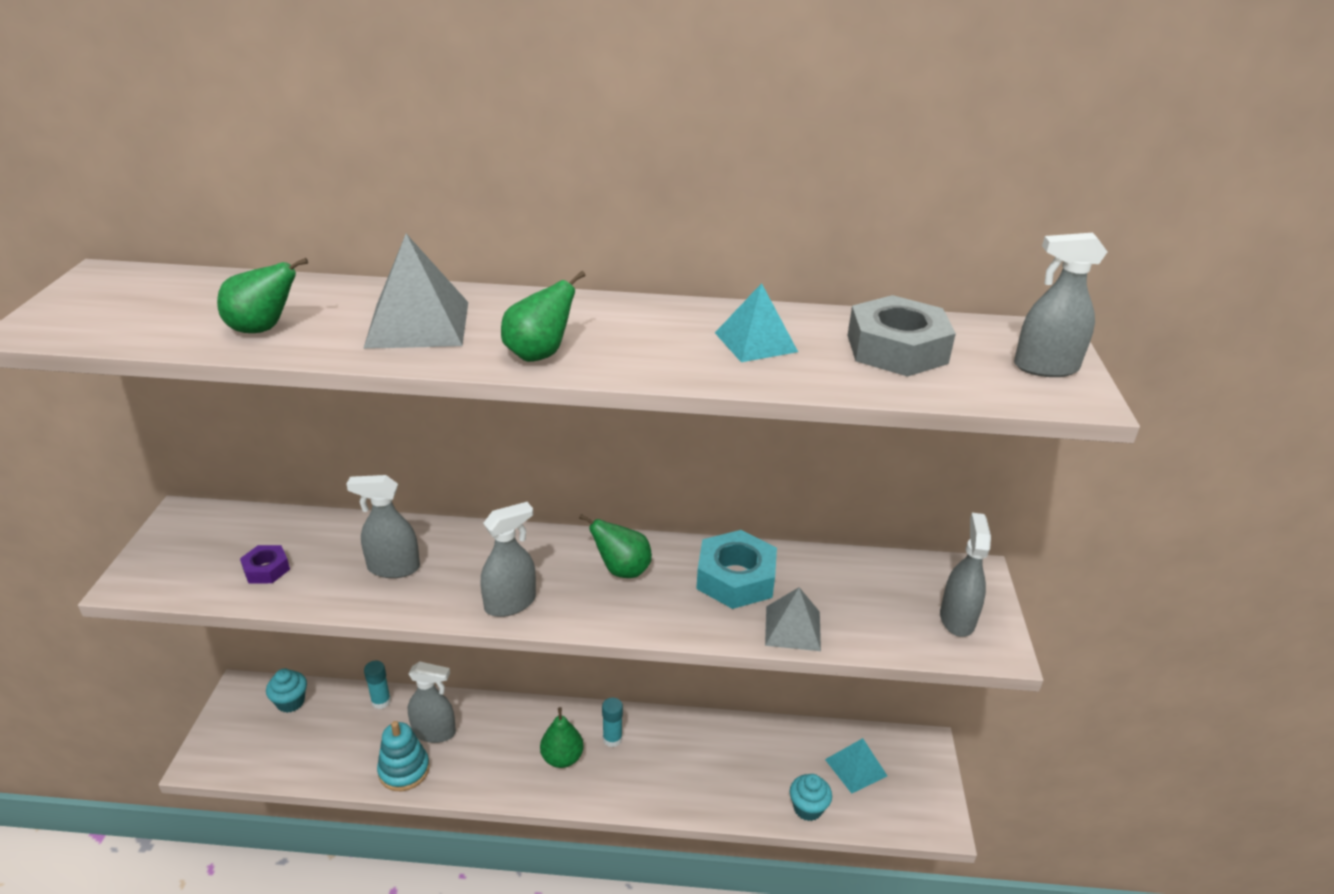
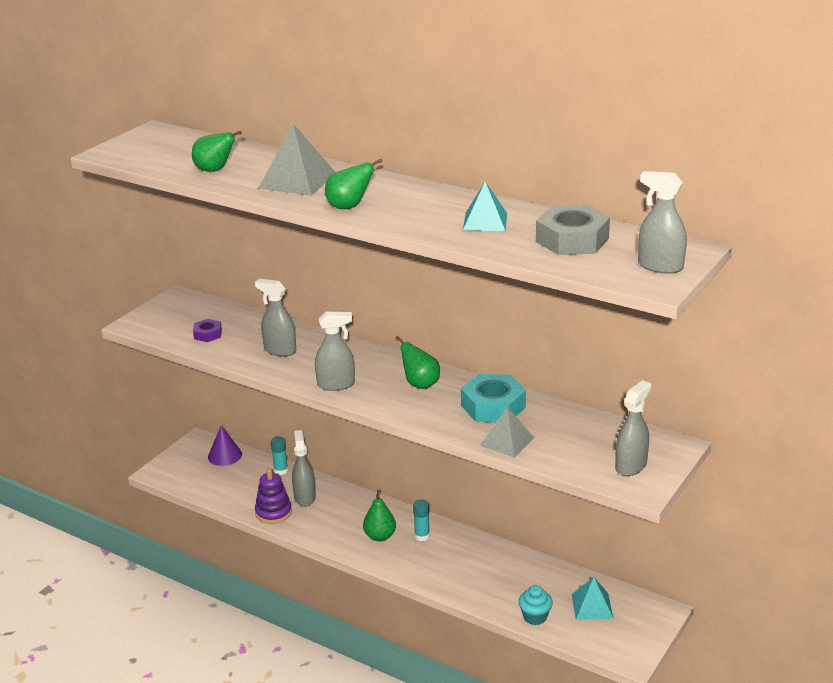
camera: 30 degrees right, 5 degrees down
(290, 702) = (225, 455): turquoise cupcake -> purple cone
(404, 770) = (273, 512): turquoise stacking toy -> purple stacking toy
(434, 732) = (305, 497): grey spray bottle -> grey spray bottle turned 135 degrees counterclockwise

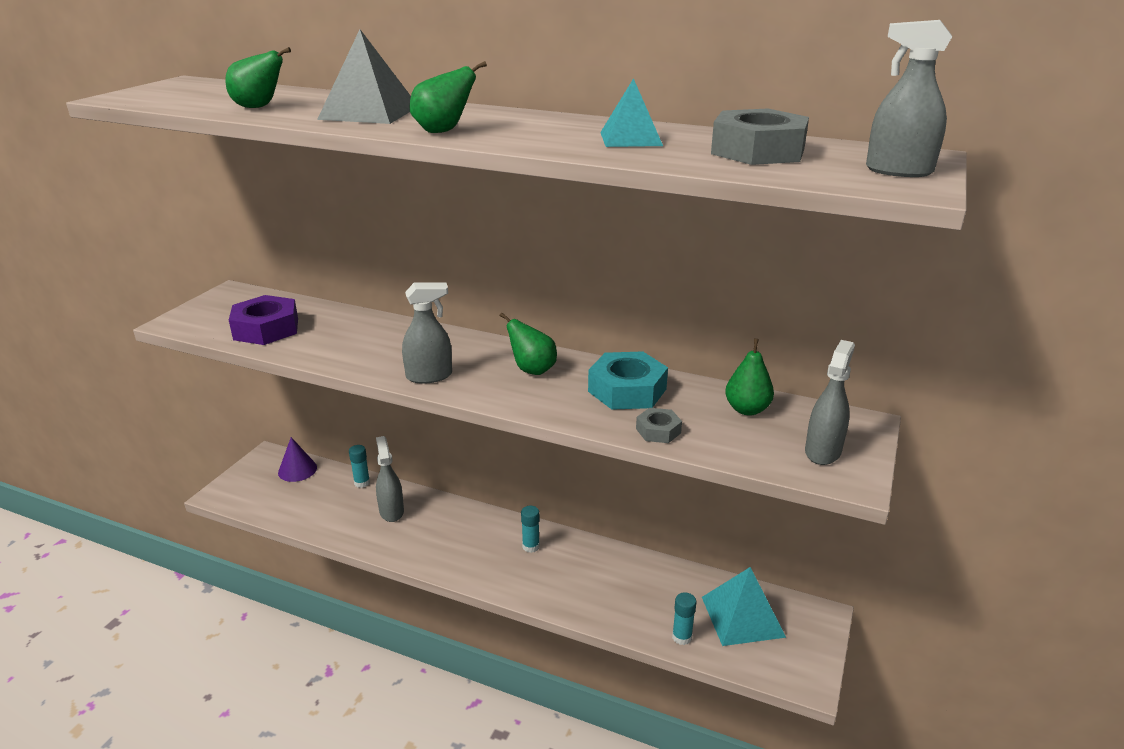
camera: 10 degrees left, 0 degrees up
(207, 334) = (266, 329): purple nut -> purple nut, size x1.89
(273, 512) = (357, 532): purple stacking toy -> none
(280, 350) = (355, 341): grey spray bottle -> none
(380, 536) = (483, 551): green pear -> green pear (747, 409)
(507, 441) = (658, 431): grey pyramid -> grey nut
(535, 617) = (682, 637): turquoise cupcake -> turquoise glue stick
(592, 606) = (742, 616): turquoise pyramid -> turquoise pyramid, size x1.51

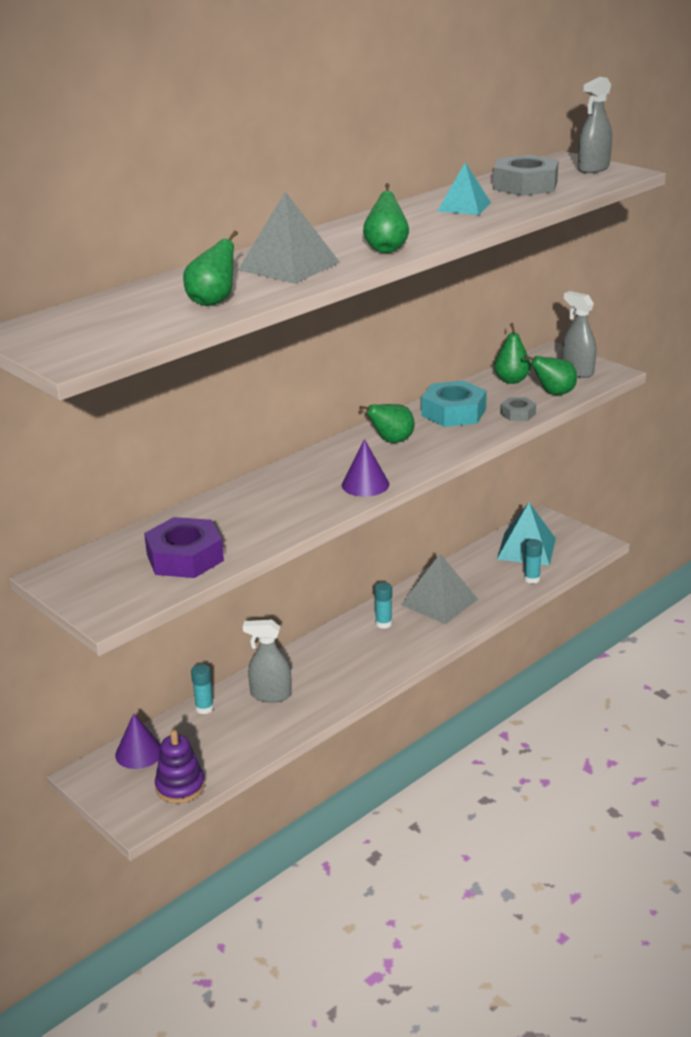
camera: 65 degrees left, 0 degrees up
(259, 502) = (180, 787): none -> purple stacking toy
(429, 376) = (365, 484): grey spray bottle -> purple cone
(590, 574) = (439, 602): none -> grey pyramid
(738, 445) = (554, 393): none -> green pear

